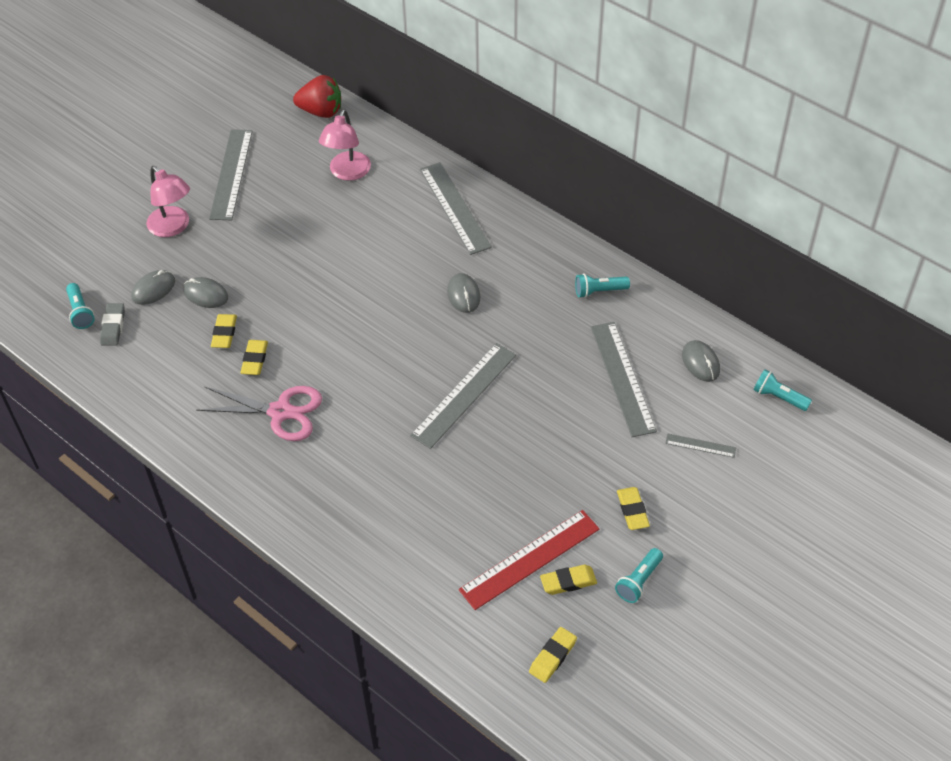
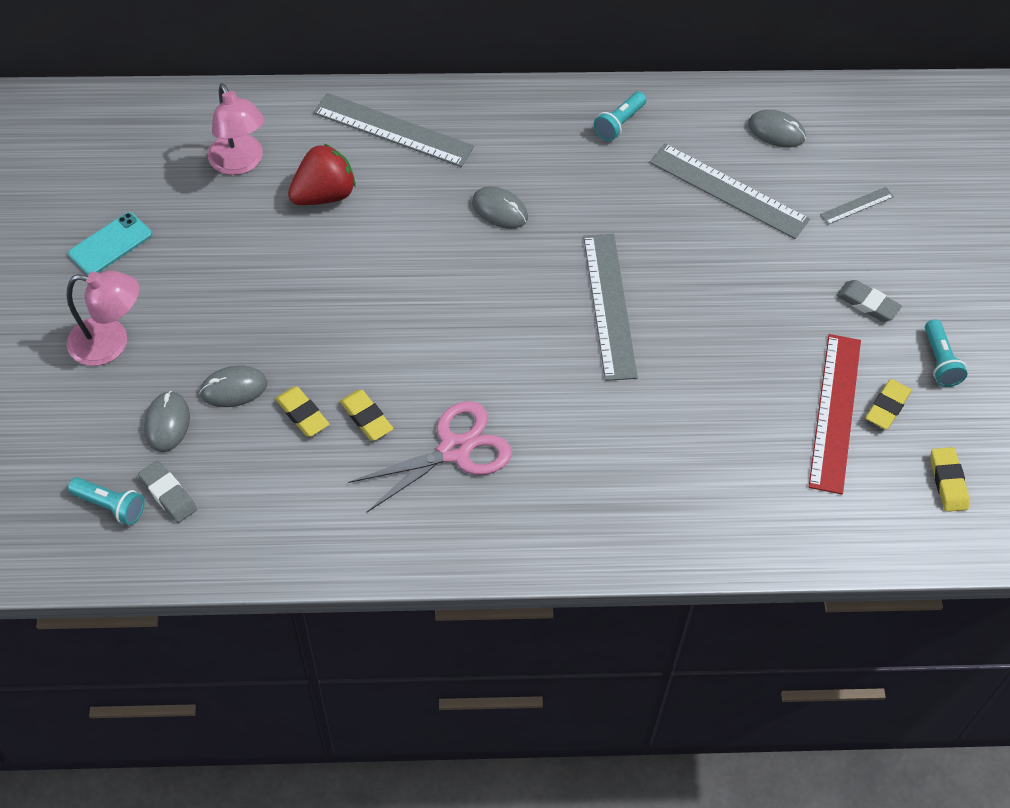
camera: 45 degrees left, 5 degrees up
(231, 174) = (110, 244): grey ruler -> turquoise phone
(321, 111) = (135, 116): red strawberry -> red strawberry (324, 195)
(632, 510) = (867, 304): yellow eraser -> grey eraser
(778, 397) = (869, 119): turquoise flashlight -> none

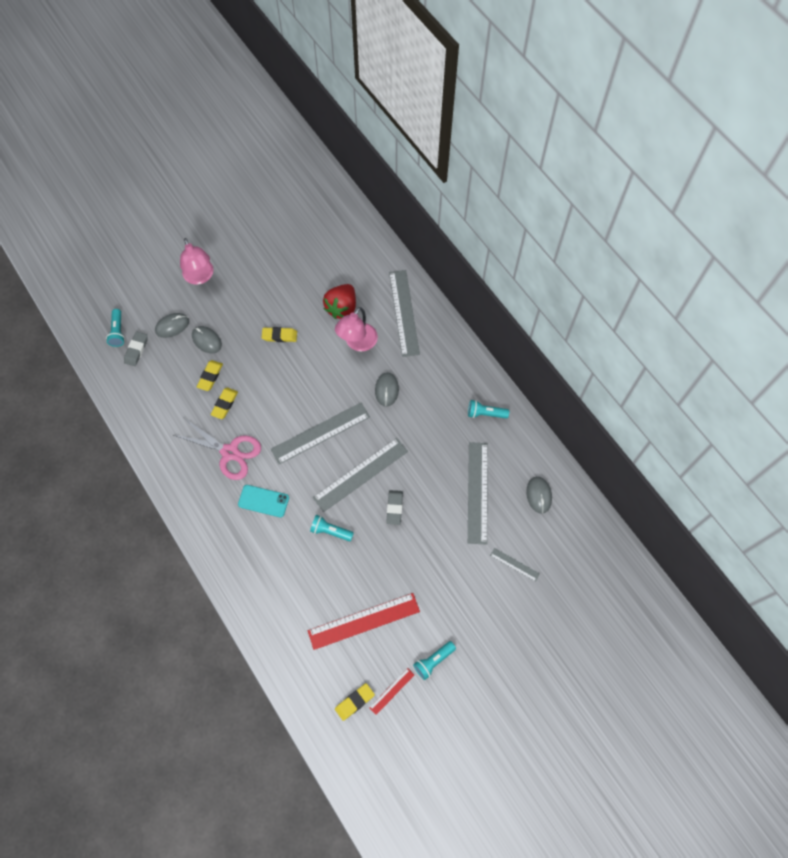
camera: 60 degrees right, 10 degrees up
(110, 244) = (253, 241): turquoise phone -> turquoise phone (263, 501)
(240, 163) = (336, 261): pink lamp -> pink lamp (357, 343)
(324, 195) = (342, 308): red strawberry -> red strawberry turned 90 degrees clockwise
(508, 320) = (320, 433): none -> grey ruler
(673, 384) = (330, 531): none -> turquoise flashlight
(867, 304) = (448, 603): grey eraser -> grey eraser (394, 508)
(887, 407) = (384, 647): yellow eraser -> yellow eraser (279, 336)
(956, 430) = (392, 691): none -> red ruler

